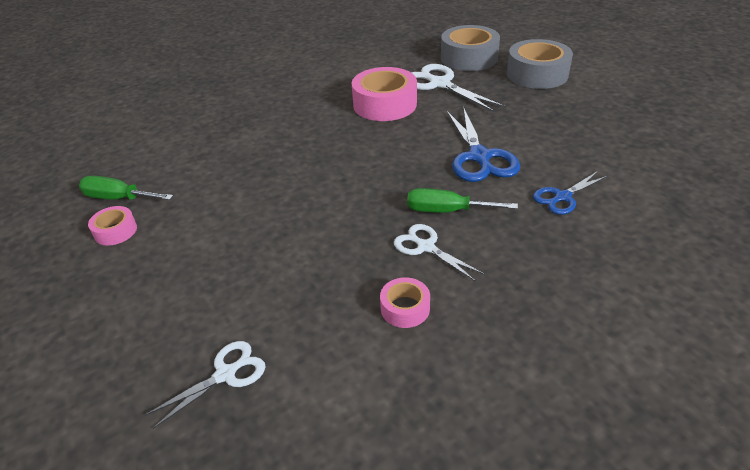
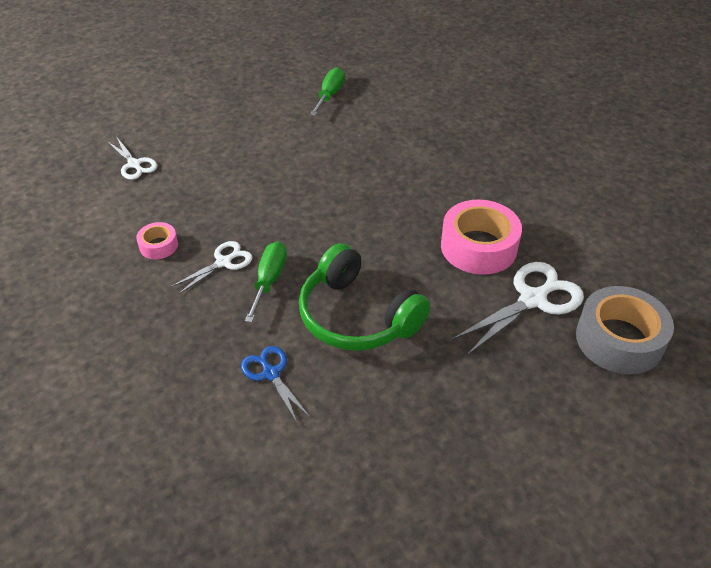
camera: 90 degrees right, 5 degrees up
(115, 231) = (289, 100): pink tape -> none
(479, 157) = (357, 316): blue scissors -> green headphones
(537, 74) = (570, 412): grey tape -> none

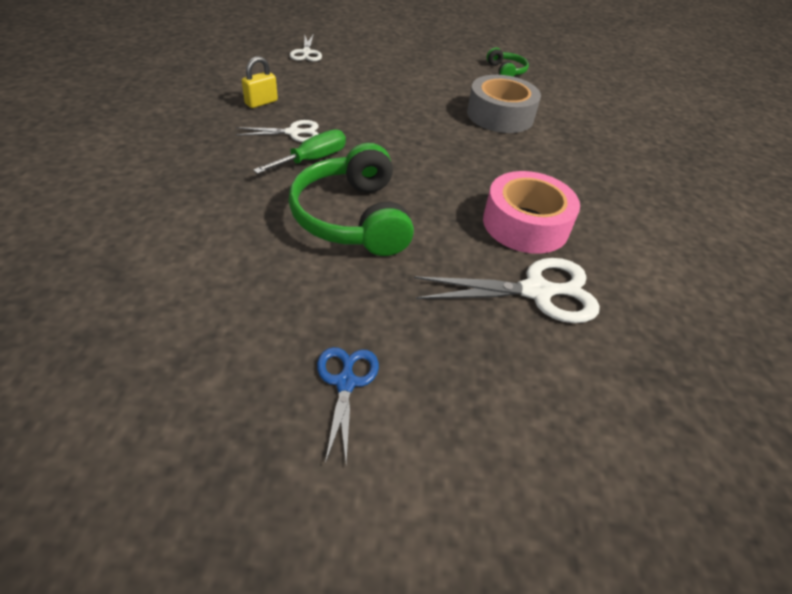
camera: 30 degrees right, 0 degrees up
(158, 246) = (261, 102): pink tape -> yellow padlock
(270, 373) = (234, 219): blue scissors -> blue scissors (345, 382)
(329, 95) = (506, 71): green screwdriver -> green headphones
(619, 339) = (600, 378): grey tape -> grey tape (500, 115)

